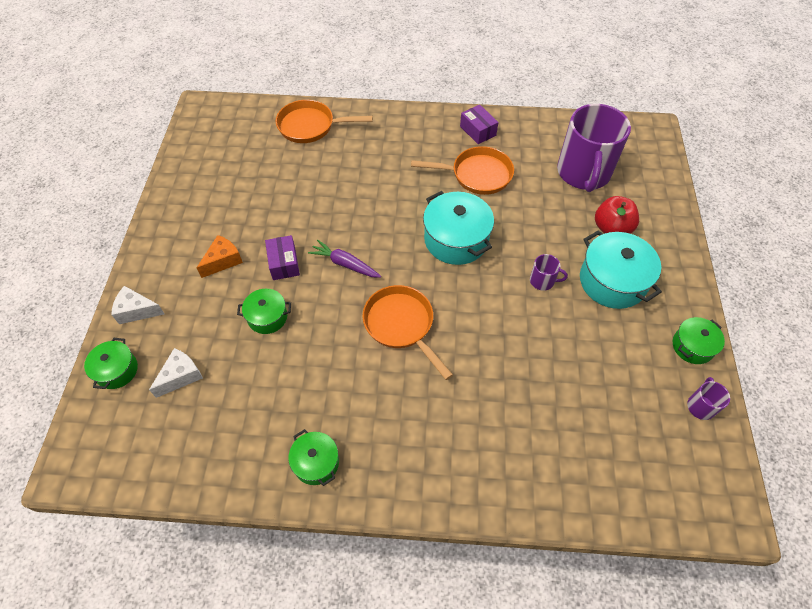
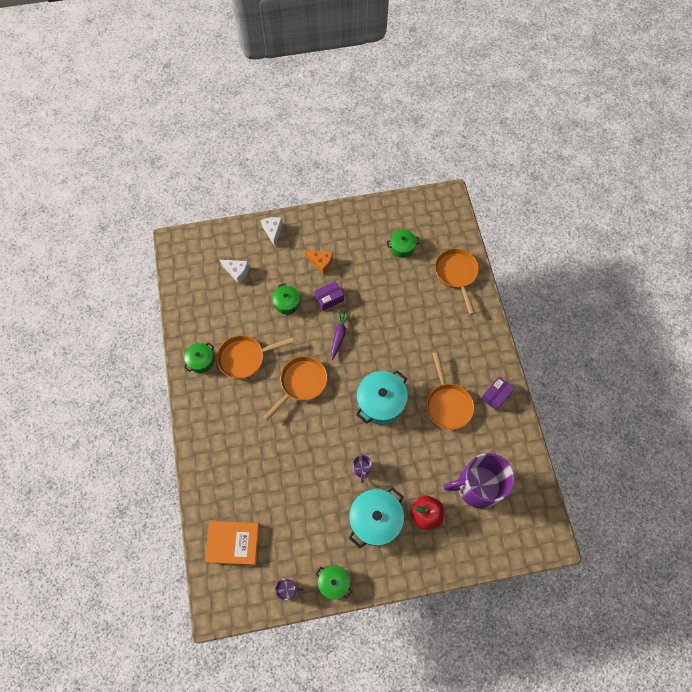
camera: 75 degrees right, 10 degrees up
(116, 370) = (233, 238): green pot -> green pot (402, 247)
(335, 393) = (245, 358): none -> orange pan
(629, 469) = (233, 543): none -> orange book

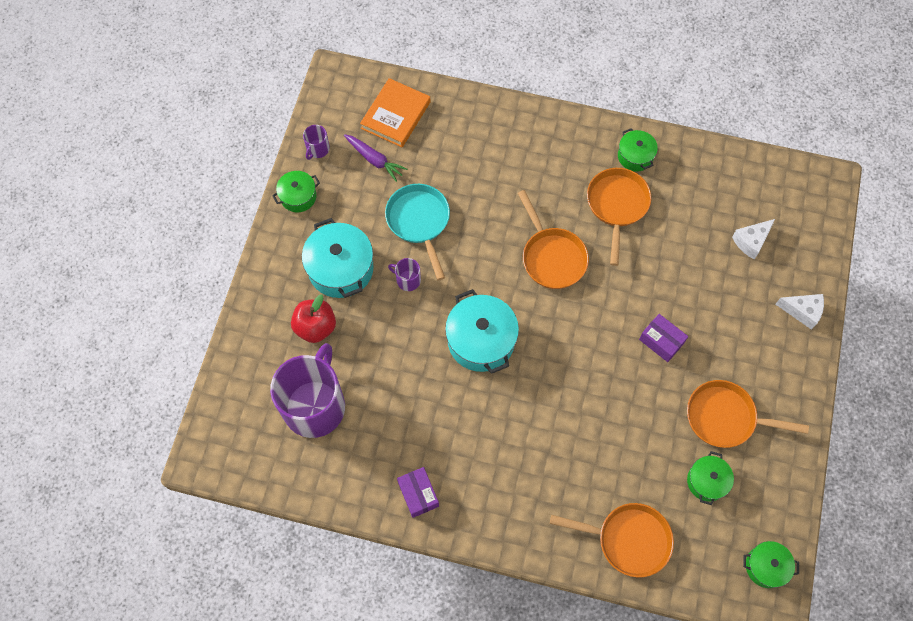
camera: 115 degrees right, 0 degrees up
(287, 303) = (676, 285): green pot -> green pot (766, 566)
(314, 482) = (419, 222): none -> turquoise pan
(321, 263) = (724, 354): orange cheese -> none
(329, 298) = (661, 341): purple box -> purple box turned 45 degrees counterclockwise
(339, 335) = (599, 330): purple carrot -> purple carrot (374, 160)
(448, 404) = (437, 423): orange pan -> orange pan (725, 417)

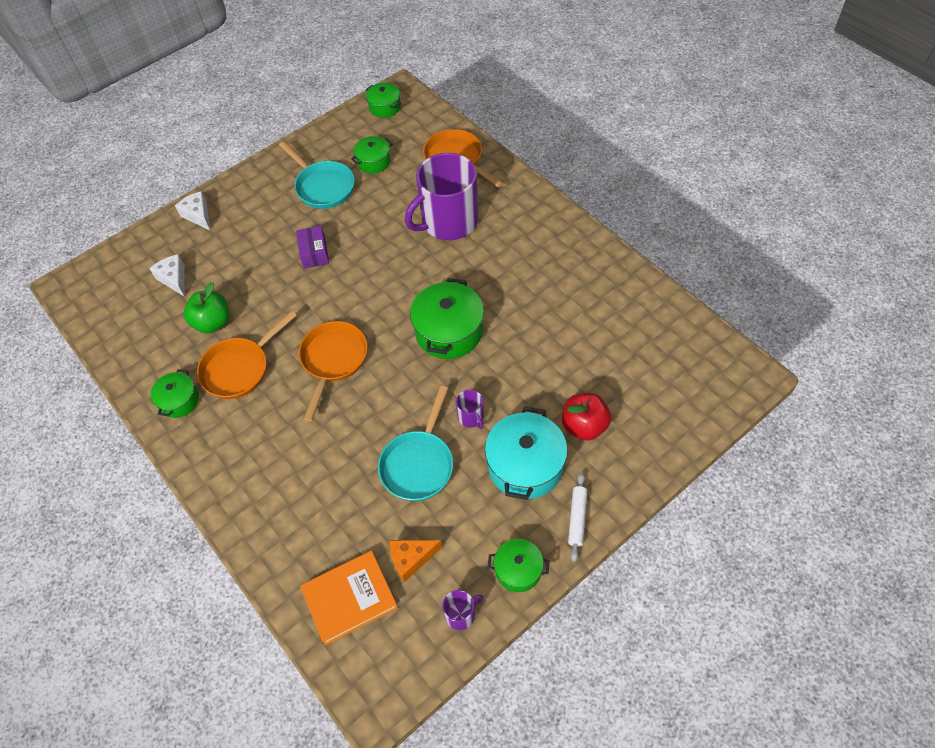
camera: 140 degrees left, 10 degrees down
(279, 254) = (577, 518): none -> white rolling pin
(315, 405) = (626, 362): purple mug -> purple mug (448, 221)
(374, 160) = (411, 559): purple carrot -> orange cheese
(418, 494) = (582, 257): purple box -> none
(481, 340) = (449, 331): turquoise pot -> green pot
(677, 227) = (213, 322): none -> green apple
(725, 417) = (323, 187): orange pan -> turquoise pan
(751, 241) = (174, 279): white cheese -> white cheese turned 120 degrees counterclockwise

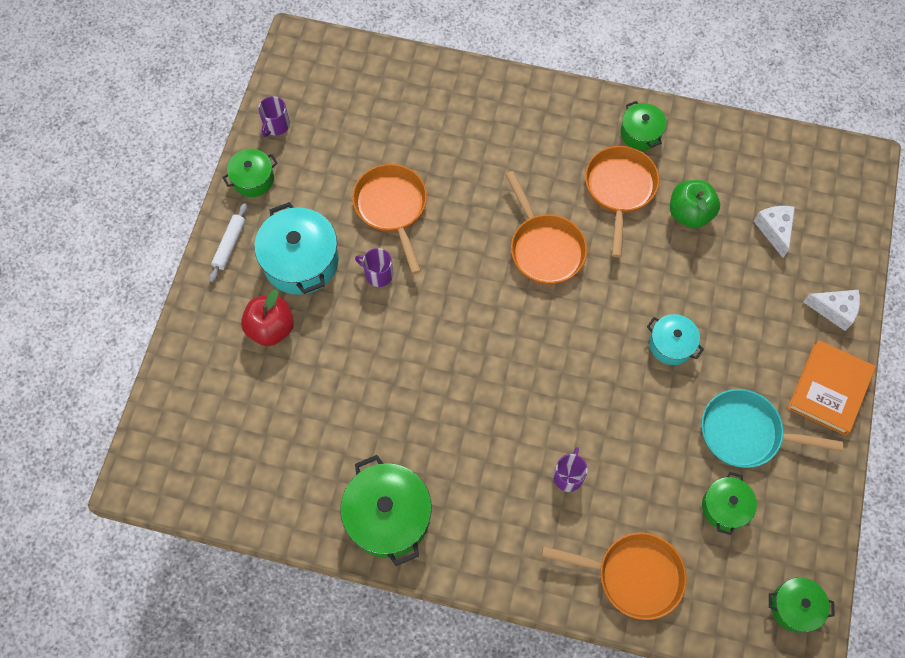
camera: 140 degrees right, 10 degrees up
(174, 279) = (774, 230): white cheese -> white cheese turned 120 degrees counterclockwise
(314, 253) = (671, 344): purple box -> turquoise pot
(350, 598) = (366, 87): orange book -> orange book (829, 389)
(411, 559) = (341, 137): orange cheese -> none
(418, 464) = (392, 208): turquoise pan -> orange pan
(448, 221) = (568, 476): purple mug -> purple mug, size x0.41
(449, 331) = (462, 343): green pot -> green pot (388, 516)
(577, 518) = (229, 245): white rolling pin -> white rolling pin turned 45 degrees clockwise

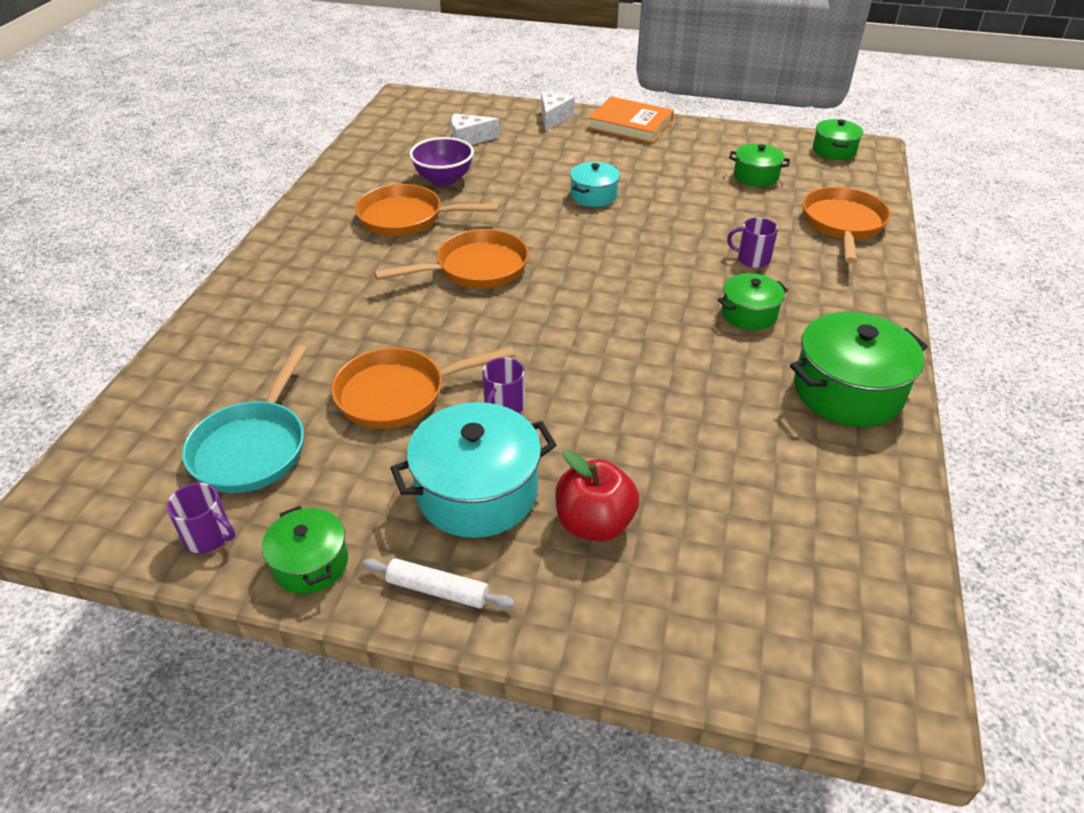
camera: 90 degrees left, 25 degrees down
(640, 133) = (337, 203): green pot -> green pot (749, 314)
(689, 213) = (444, 180): green apple -> purple bowl
(746, 433) = (680, 163): turquoise pan -> turquoise pan (253, 448)

